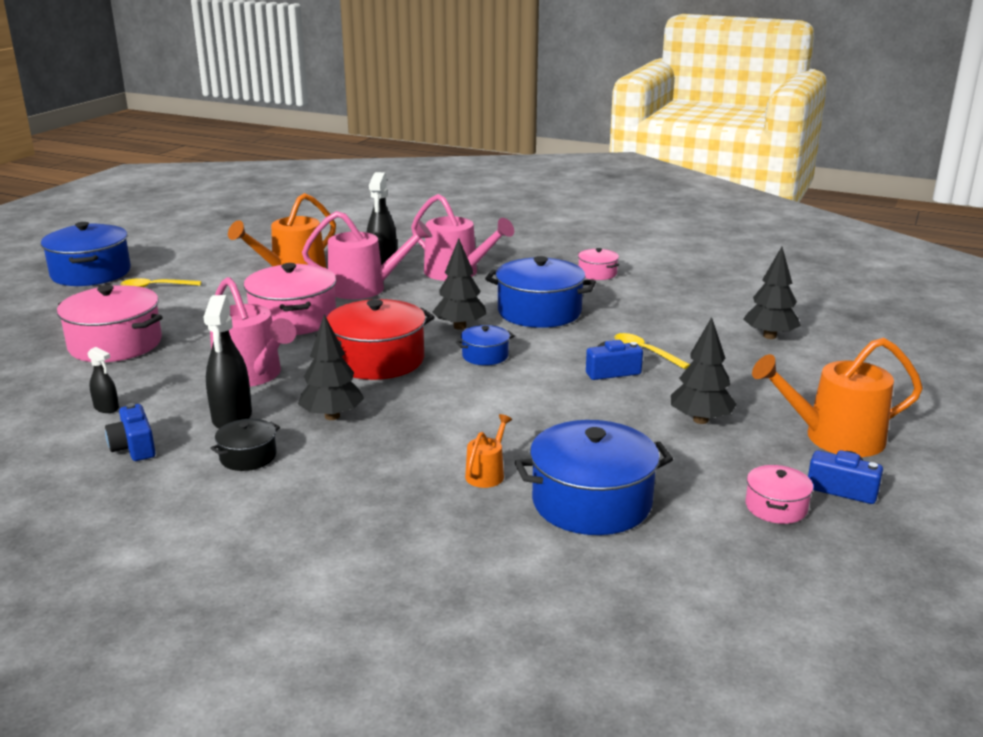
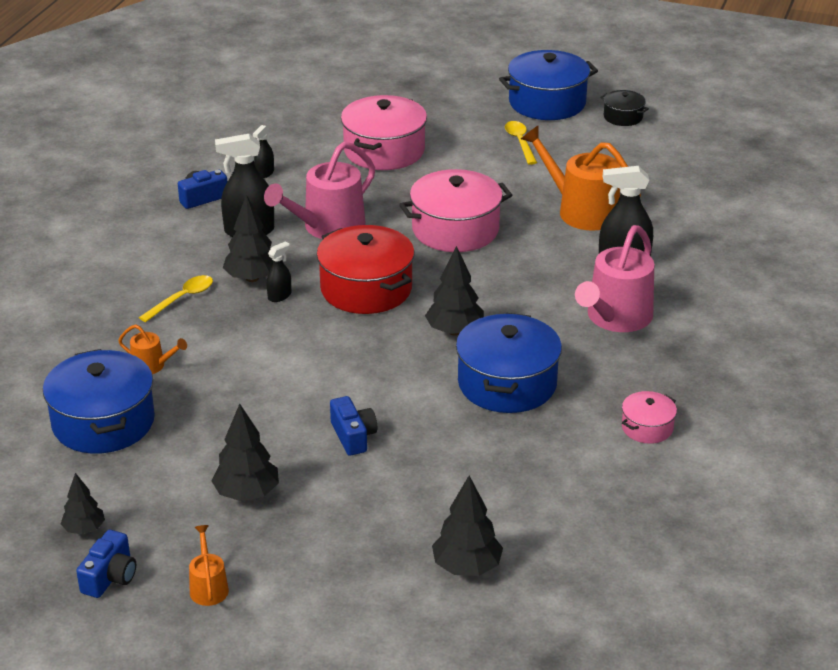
camera: 85 degrees right, 10 degrees up
(248, 457) = (185, 249): black pot -> black pot (623, 117)
(364, 288) = (548, 260): pink watering can -> none
(373, 402) = (279, 296): none -> black spray bottle
(485, 356) = (383, 352): blue pot -> none
(645, 352) = (406, 461): yellow spoon -> yellow spoon (182, 298)
(776, 507) = (84, 529): pink pot -> black tree
(835, 438) = (208, 587): orange watering can -> orange watering can, size x0.48

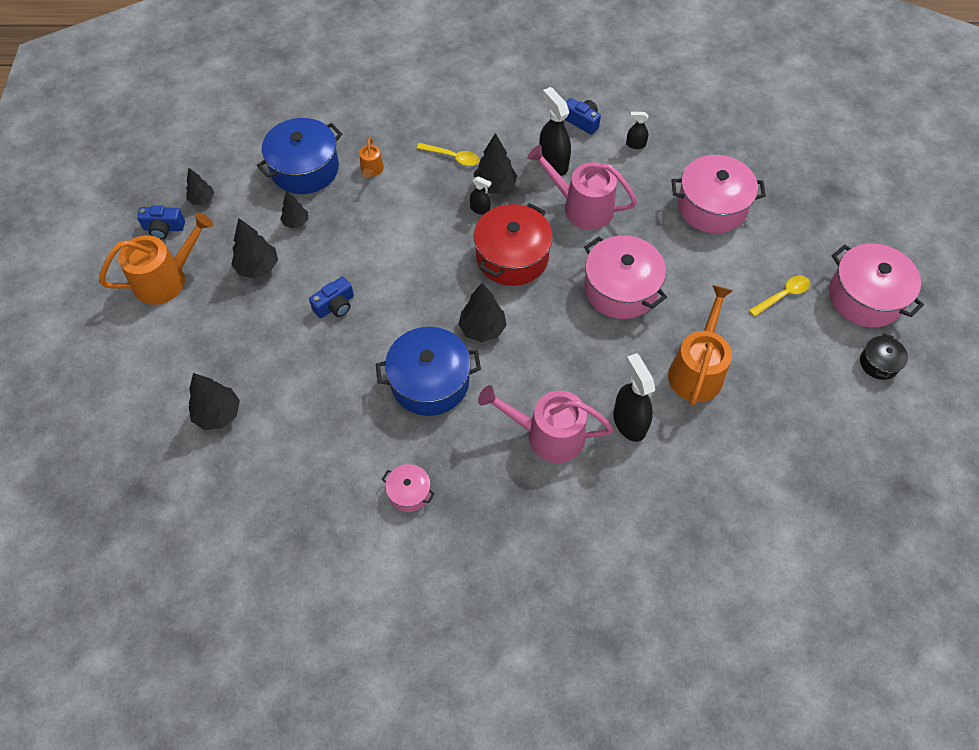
camera: 70 degrees right, 25 degrees up
(192, 446) = (296, 222): none -> black tree
(208, 587) = (166, 279): orange watering can -> orange watering can, size x2.07
(547, 103) = (865, 297): blue pot -> pink pot

